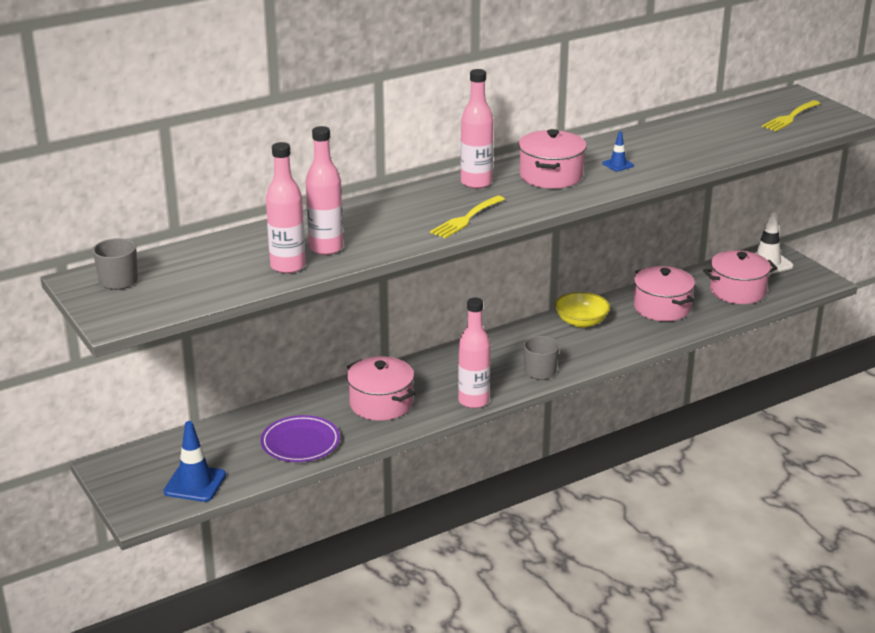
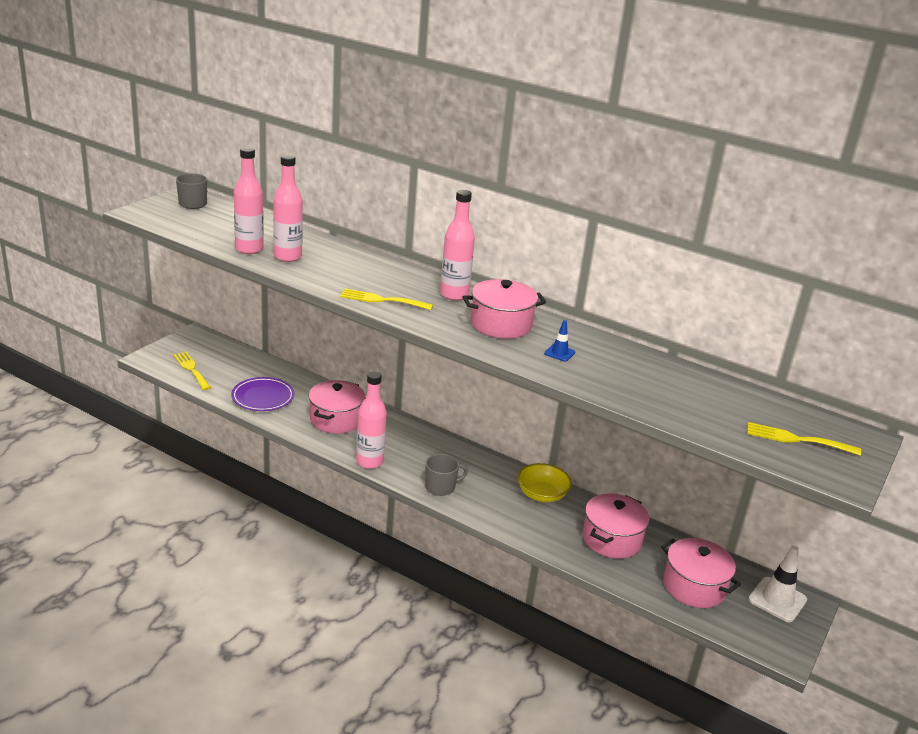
camera: 60 degrees right, 0 degrees up
(195, 483) = (191, 369): blue traffic cone -> yellow fork

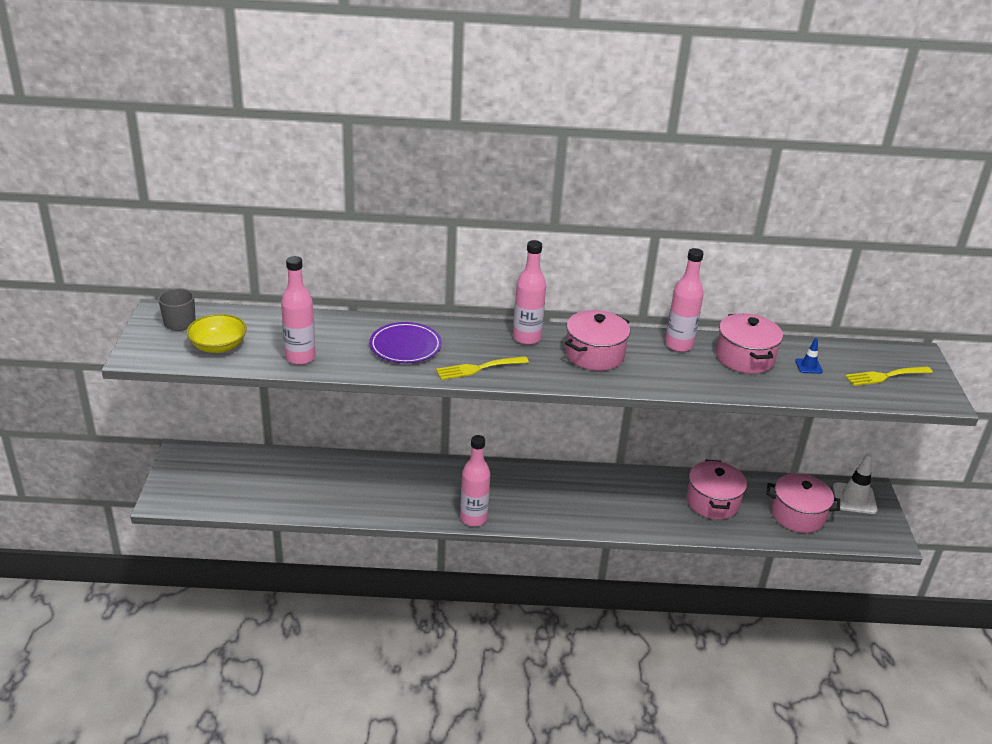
camera: 30 degrees left, 5 degrees up
(191, 369) = (218, 494): yellow fork -> none
(263, 397) = (317, 495): purple plate -> purple plate (405, 346)
(288, 257) = (345, 352): pink bottle -> pink bottle (678, 345)
(336, 419) = (404, 489): pink pot -> pink pot (744, 357)
(441, 487) = (551, 515): grey mug -> none
(542, 494) = (630, 485): yellow bowl -> yellow bowl (218, 346)
(559, 353) = (665, 365): blue traffic cone -> blue traffic cone (808, 366)

